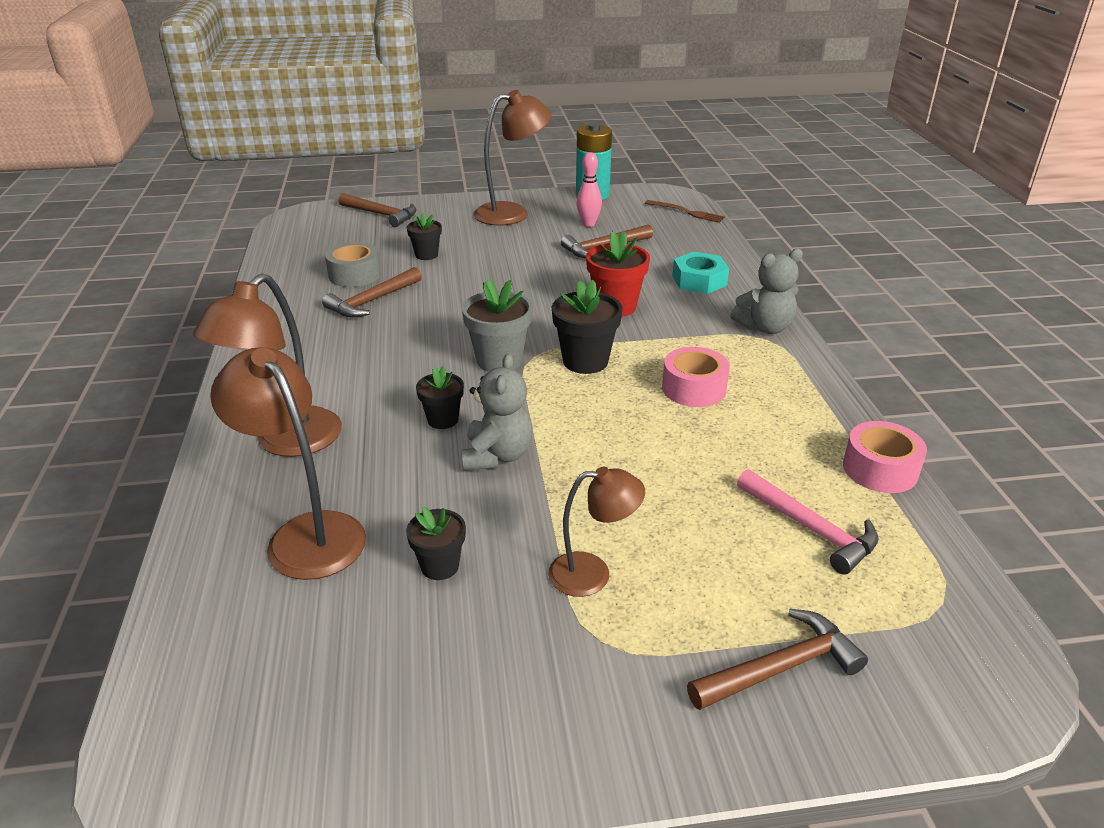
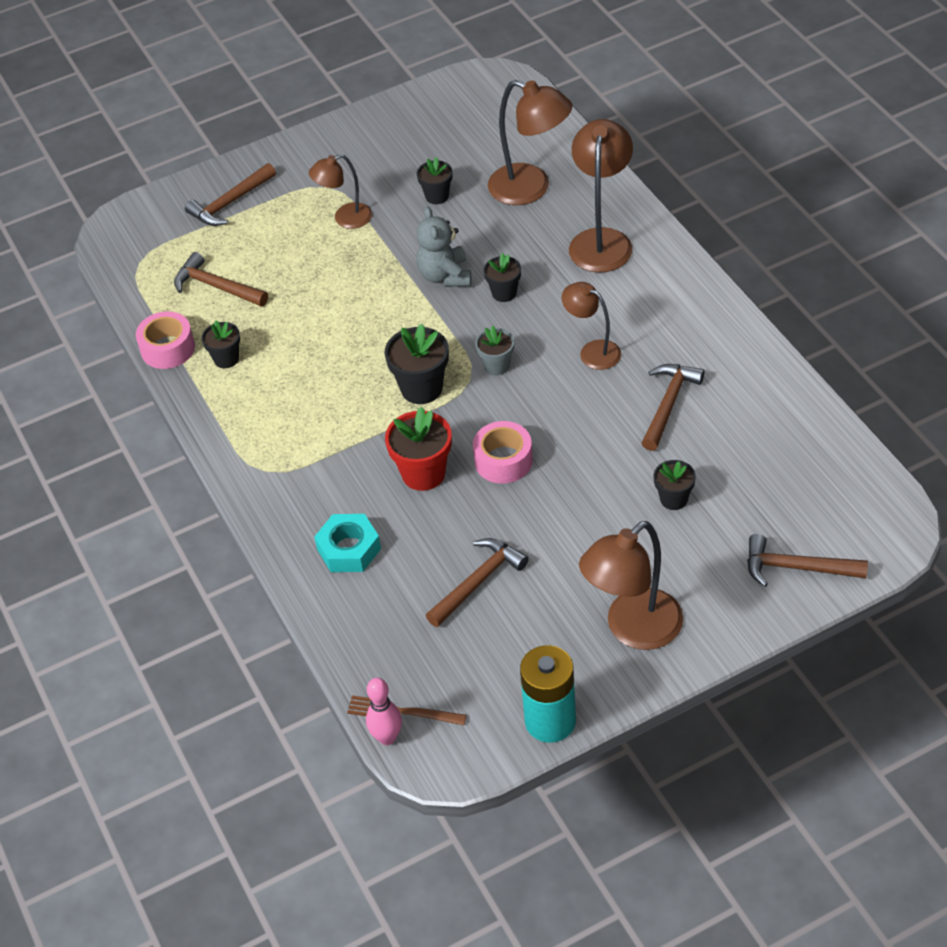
camera: 165 degrees right, 15 degrees up
(354, 275) = (722, 438): grey tape -> none
(399, 349) = (592, 351): none -> brown lamp
(499, 360) = (496, 366): grey flower pot -> grey flower pot, size x0.62
(588, 224) = (520, 634): pink bowling pin -> pink bowling pin (387, 737)
(694, 388) = (319, 385): pink tape -> pink tape (503, 460)
(765, 328) = (267, 488): grey teddy bear -> none
(801, 439) = (226, 359): none -> black flower pot
(810, 528) = (217, 287): pink hammer -> brown hammer

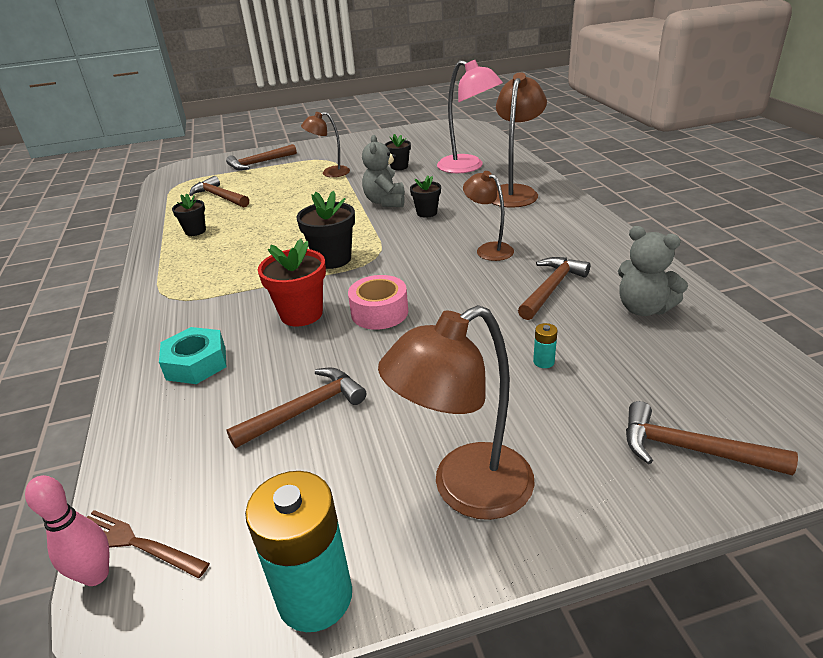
camera: 10 degrees right, 15 degrees down
(168, 348) = (159, 223): pink tape -> none
(496, 366) = (402, 251): grey flower pot -> none
(531, 189) = (468, 167): brown lamp -> pink lamp
(674, 499) = (543, 362): black flower pot -> turquoise battery
(758, 421) = (643, 308): none -> grey teddy bear

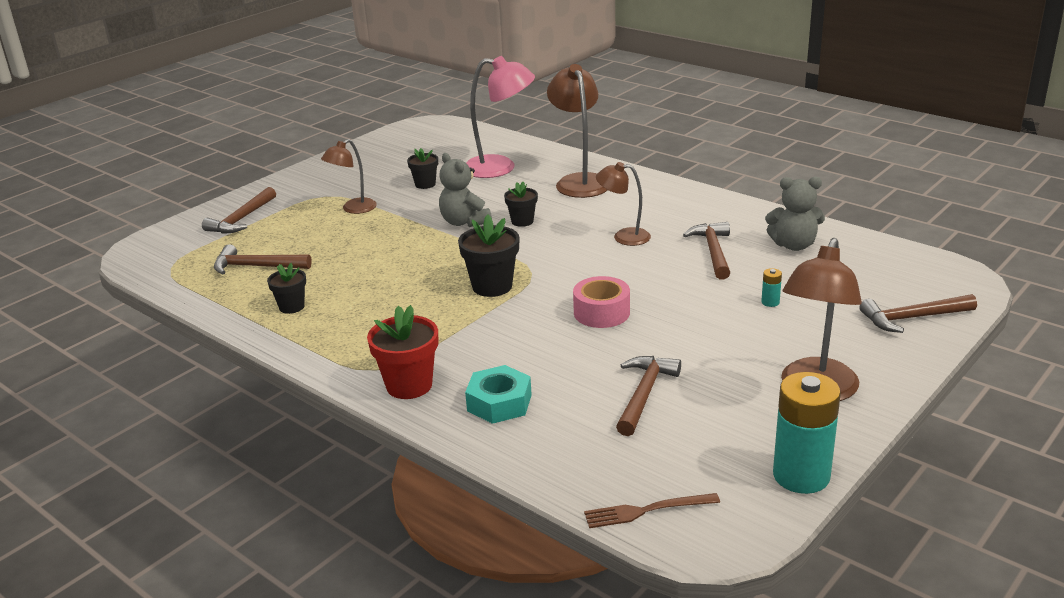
camera: 35 degrees left, 5 degrees down
(96, 575) = (647, 536): pink bowling pin -> none
(301, 314) = (534, 336): red flower pot -> red flower pot (409, 385)

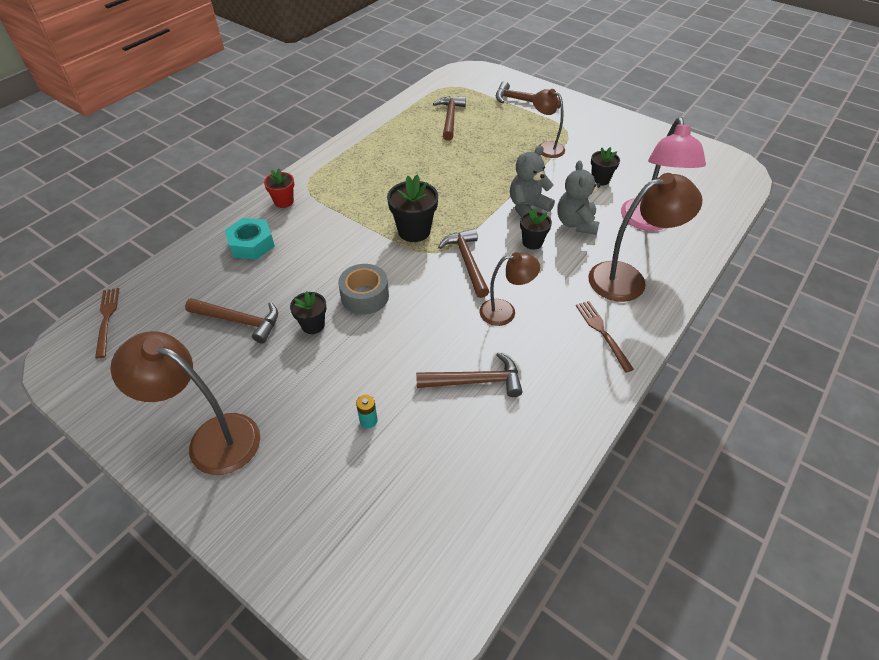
camera: 85 degrees right, 20 degrees up
(292, 307) = (393, 140): black flower pot -> black flower pot (313, 325)
(409, 385) = (284, 201): red flower pot -> red flower pot, size x0.62
(601, 312) = (365, 296): pink tape -> grey tape
(624, 237) = (505, 312): brown lamp -> brown lamp turned 75 degrees clockwise
(648, 196) = (602, 333): none -> brown fork
(794, 245) = (491, 458): grey teddy bear -> grey teddy bear (576, 223)
(801, 476) = (105, 412): turquoise battery -> none
(913, 318) = (319, 554): brown hammer -> brown hammer (467, 262)

